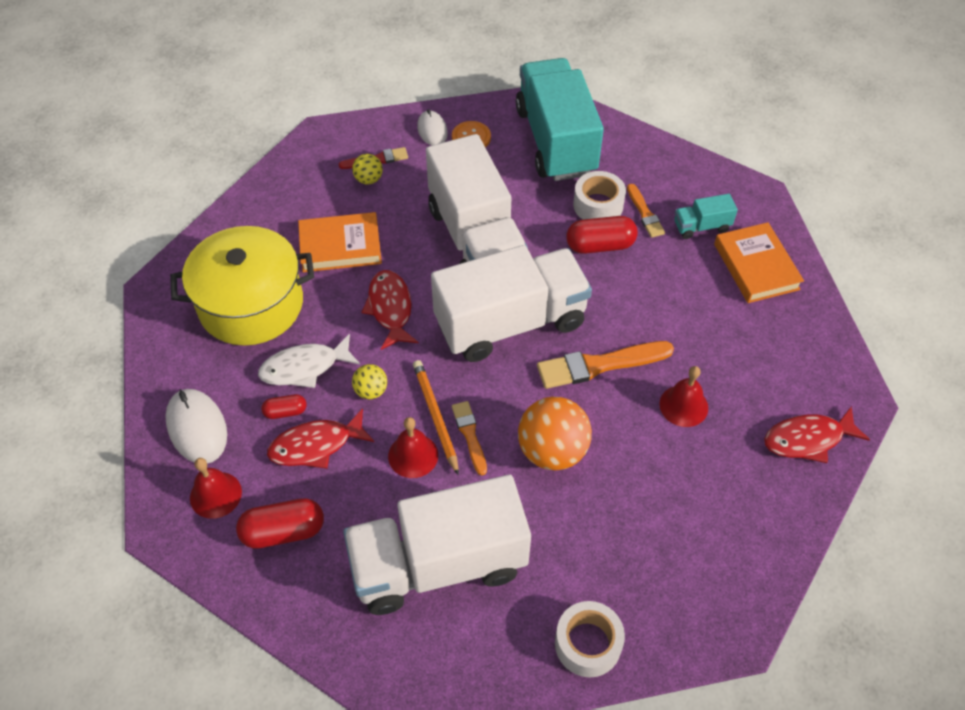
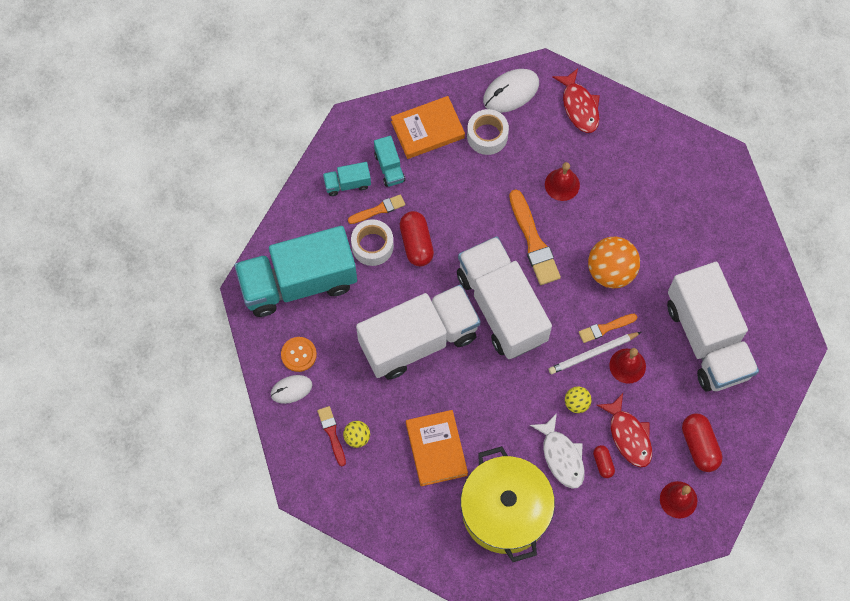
camera: 95 degrees left, 15 degrees up
(197, 428) = (625, 527): white mouse -> white mouse (511, 92)
(390, 308) = (497, 399): red fish -> none
(435, 416) = (593, 353): orange pencil -> white pencil
(588, 644) = (746, 244): white tape -> white tape (487, 136)
(678, 187) = (347, 184): none -> turquoise truck

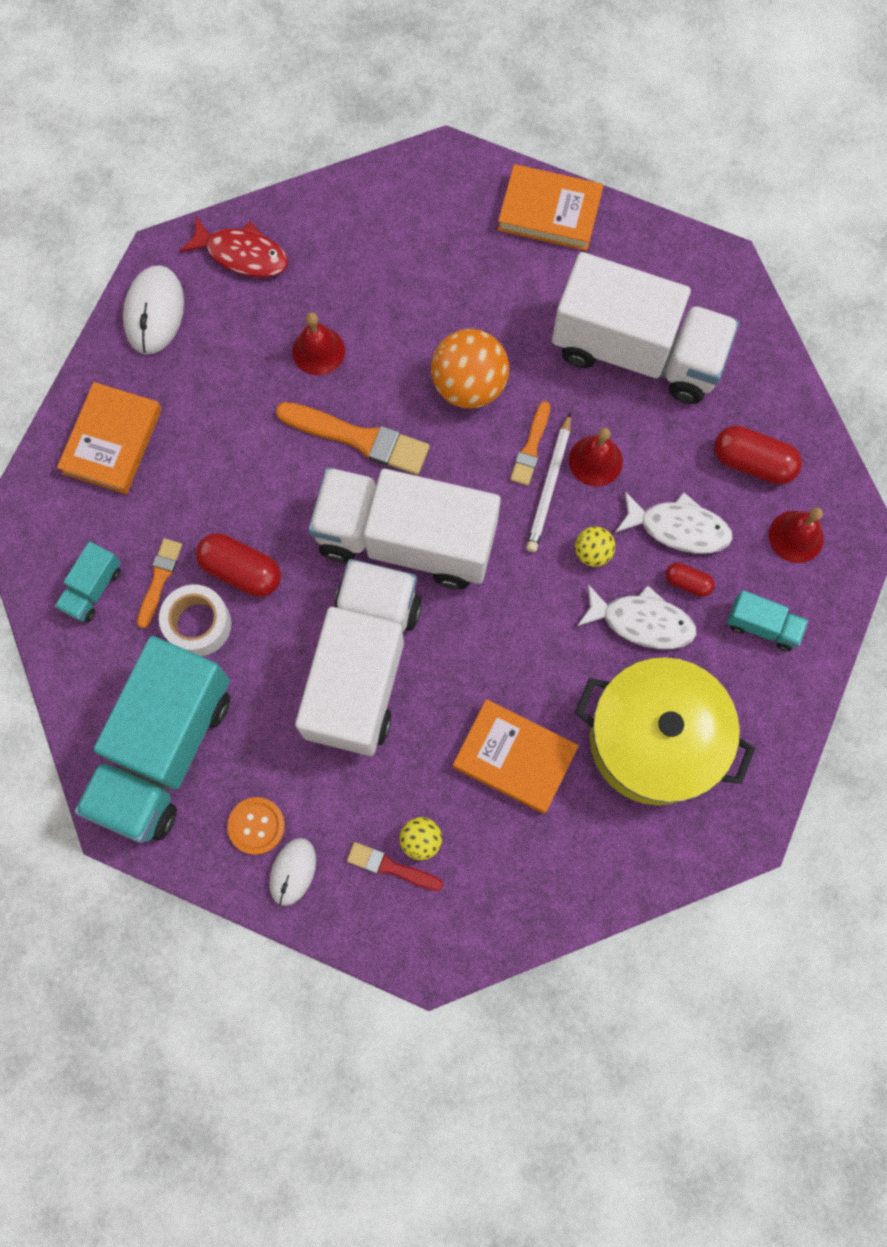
camera: 50 degrees left, 5 degrees up
(389, 167) = (118, 523): turquoise truck -> turquoise truck (762, 626)
(487, 136) = (183, 382): white tape -> none
(628, 435) = (678, 528): red fish -> white fish
(745, 233) = (549, 212): none -> orange book

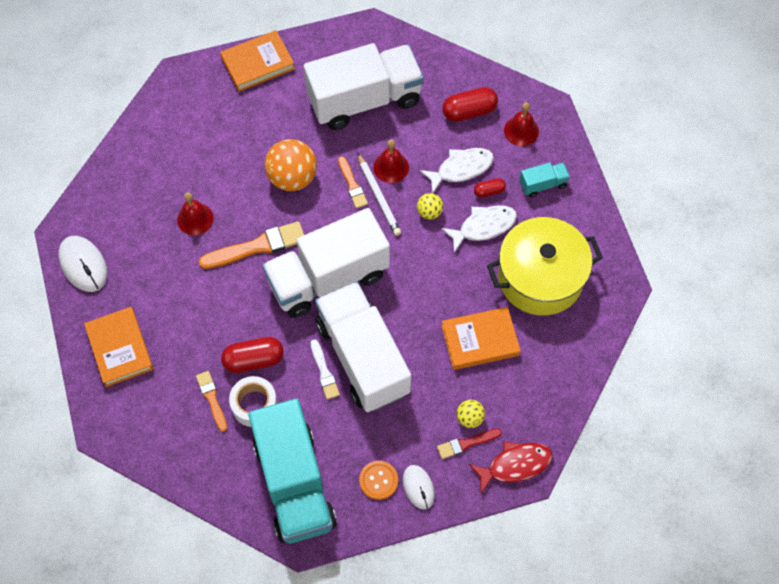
camera: 40 degrees left, 10 degrees down
(93, 589) = (178, 432): turquoise truck -> none
(242, 254) = (107, 200): red fish -> red fish (515, 465)
(306, 649) = (324, 372): none -> white brush

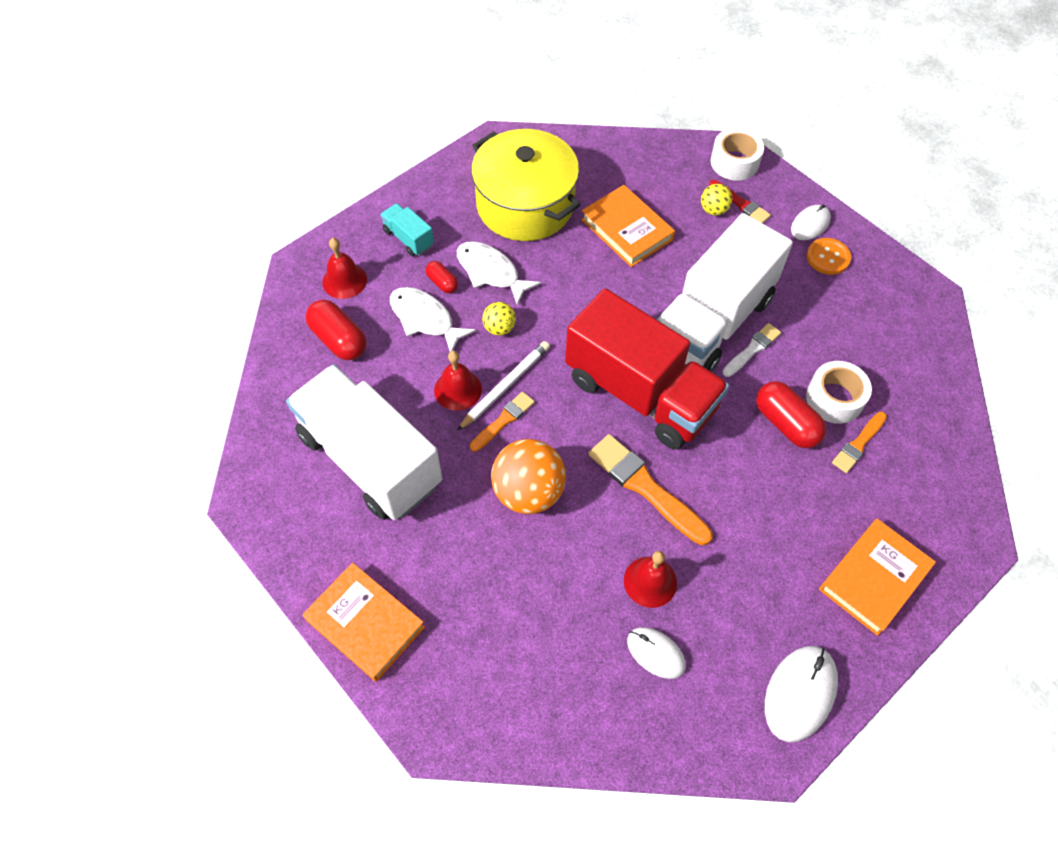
camera: 115 degrees left, 5 degrees down
(152, 201) = (655, 653): none -> white mouse
(294, 483) = (885, 325): turquoise truck -> none
(328, 277) = (640, 393): white truck -> red truck
(515, 465) = (734, 162): red fish -> white tape

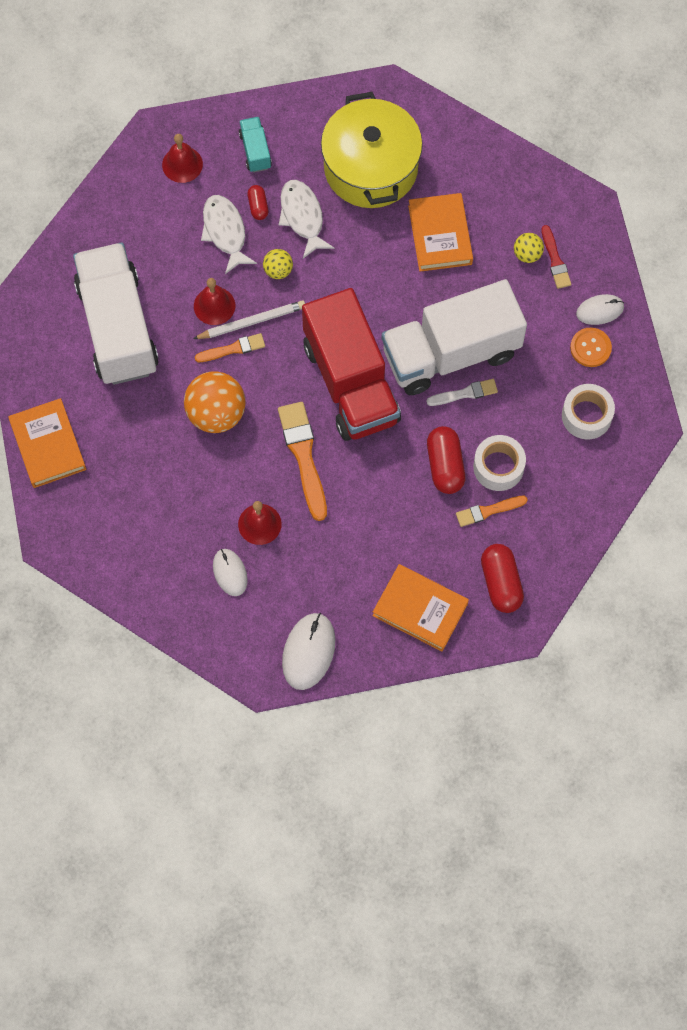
camera: 30 degrees right, 10 degrees up
(339, 340) = (149, 215): red capsule -> red capsule (501, 583)
(734, 162) = (581, 217): white tape -> white tape (586, 416)
(800, 693) = (308, 652): white mouse -> white mouse turned 45 degrees counterclockwise
(874, 578) = (420, 609): orange book -> orange book turned 45 degrees clockwise

